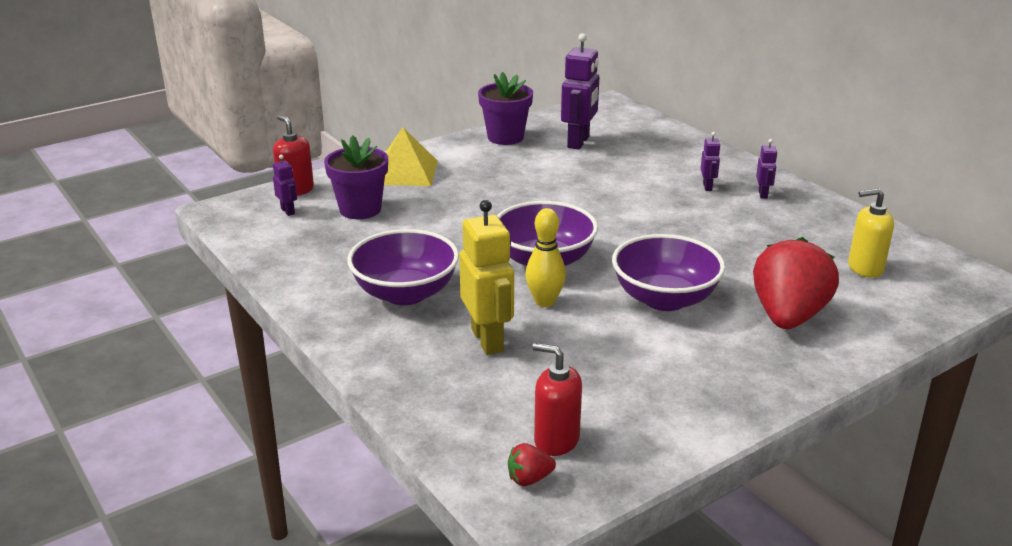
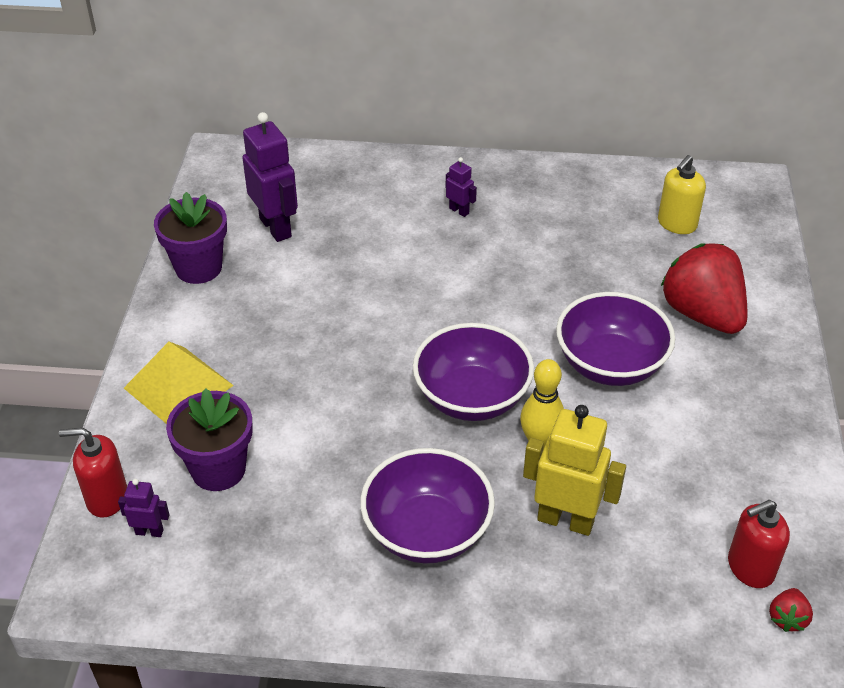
camera: 50 degrees left, 15 degrees up
(763, 194) = (509, 190): purple robot -> none

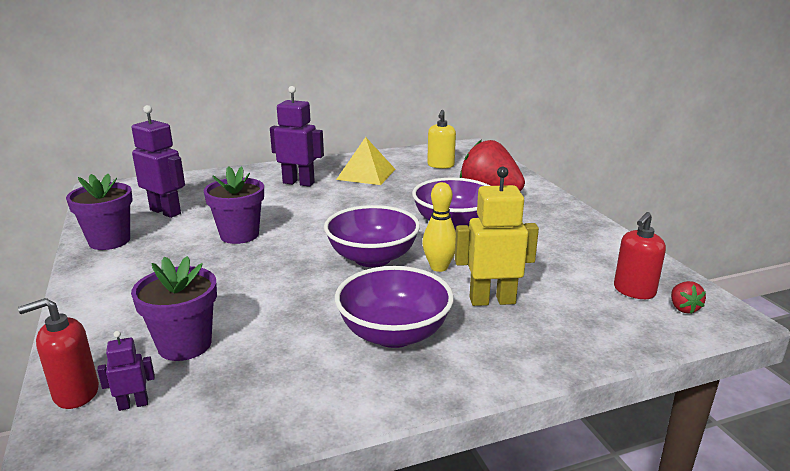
camera: 25 degrees left, 20 degrees down
(178, 387) = (121, 305): yellow pyramid -> yellow pyramid (366, 174)
(341, 302) = (239, 235): none -> purple flower pot
(459, 211) = (298, 183): purple robot -> purple robot, size x2.05

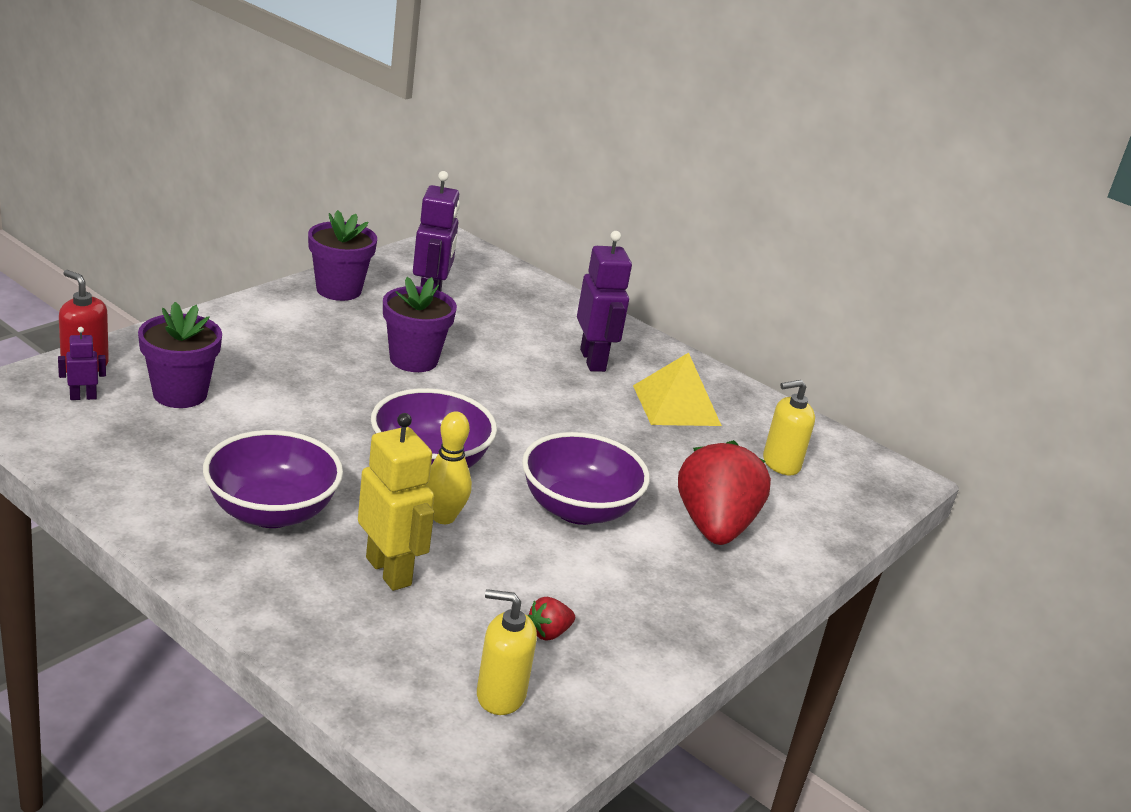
camera: 55 degrees right, 5 degrees up
(133, 404) = (83, 397): purple robot -> purple robot turned 60 degrees counterclockwise
(634, 291) = (500, 695): red soap dispenser -> yellow soap dispenser
(683, 308) = (482, 745): red strawberry -> red strawberry (548, 633)

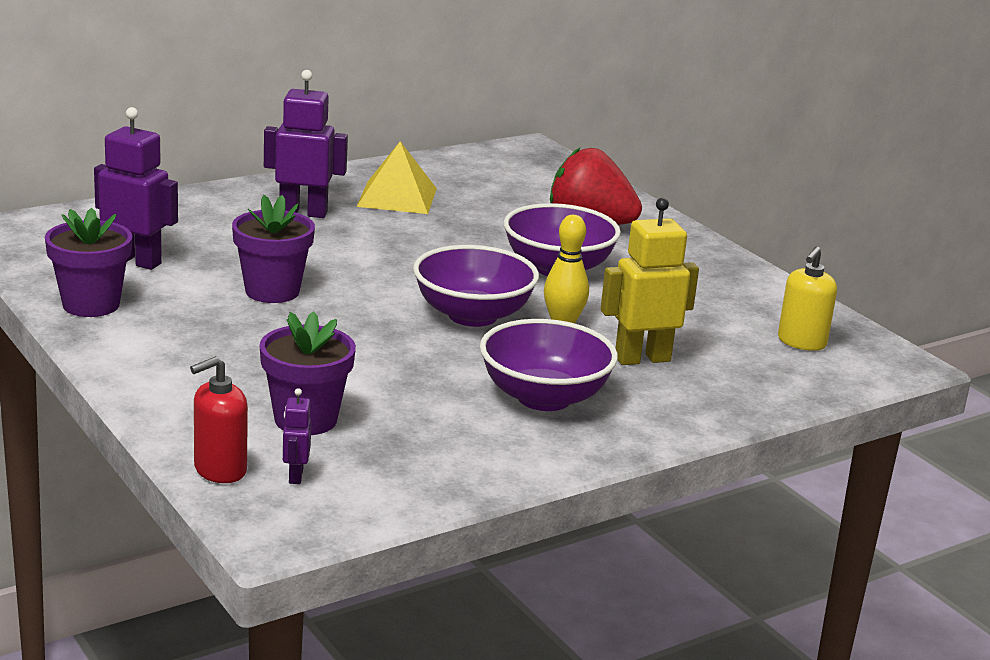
camera: 70 degrees left, 5 degrees down
(548, 633) = (726, 311): red strawberry -> none
(780, 463) = (501, 181): yellow soap dispenser -> none

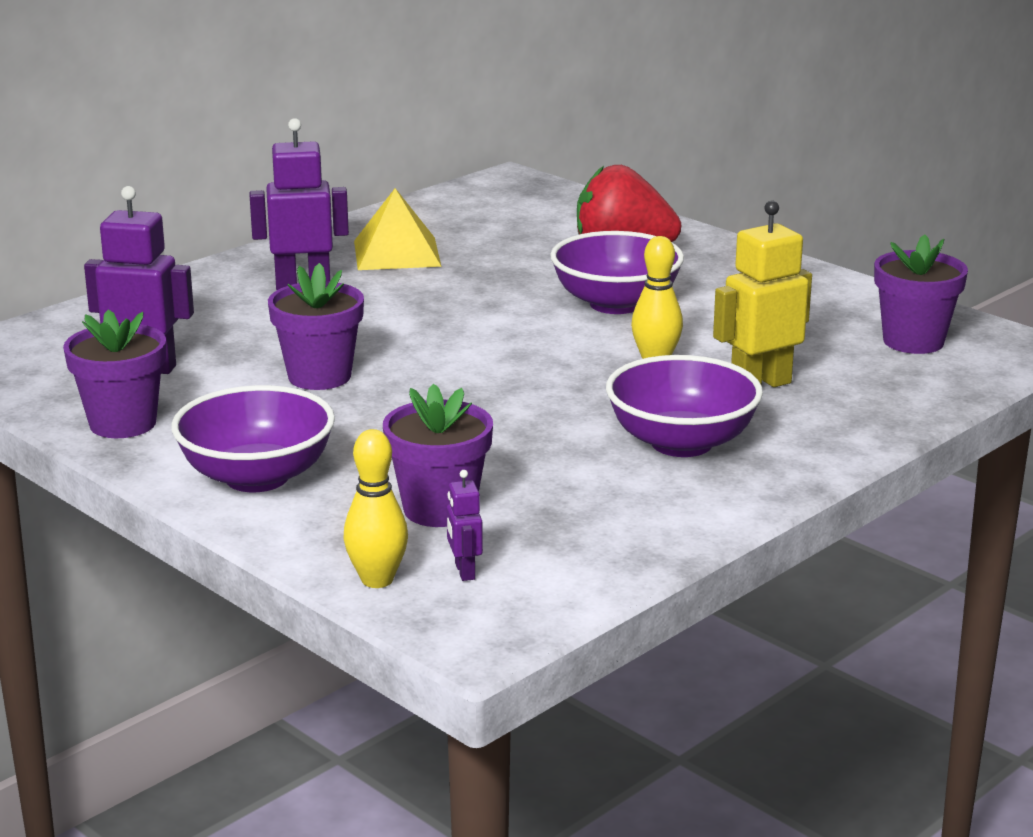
camera: 10 degrees left, 0 degrees up
(219, 470) = (377, 580): red soap dispenser -> yellow bowling pin
(472, 315) = (554, 368): purple bowl -> purple bowl (257, 477)
(801, 342) = (913, 341): yellow soap dispenser -> purple flower pot

